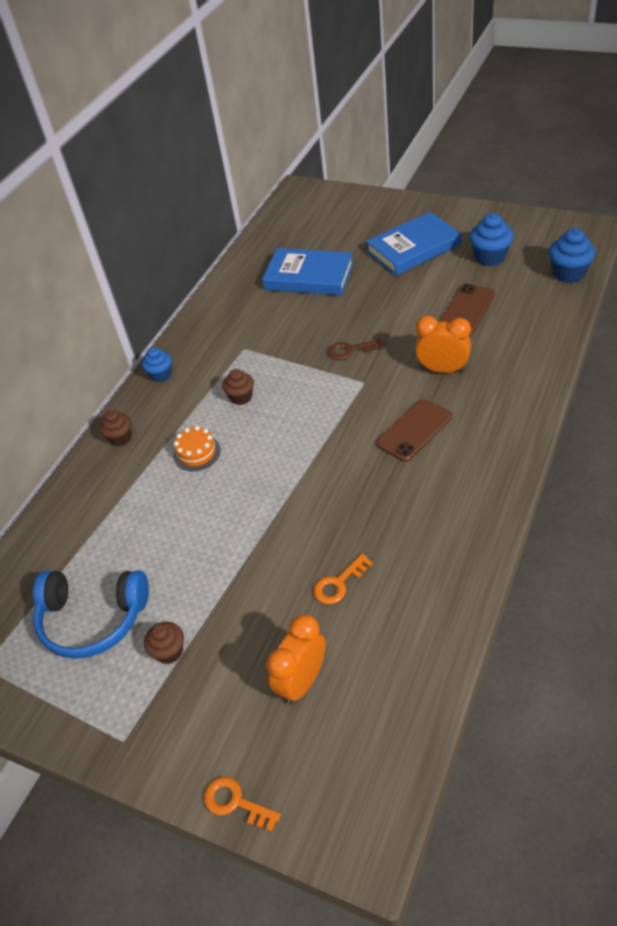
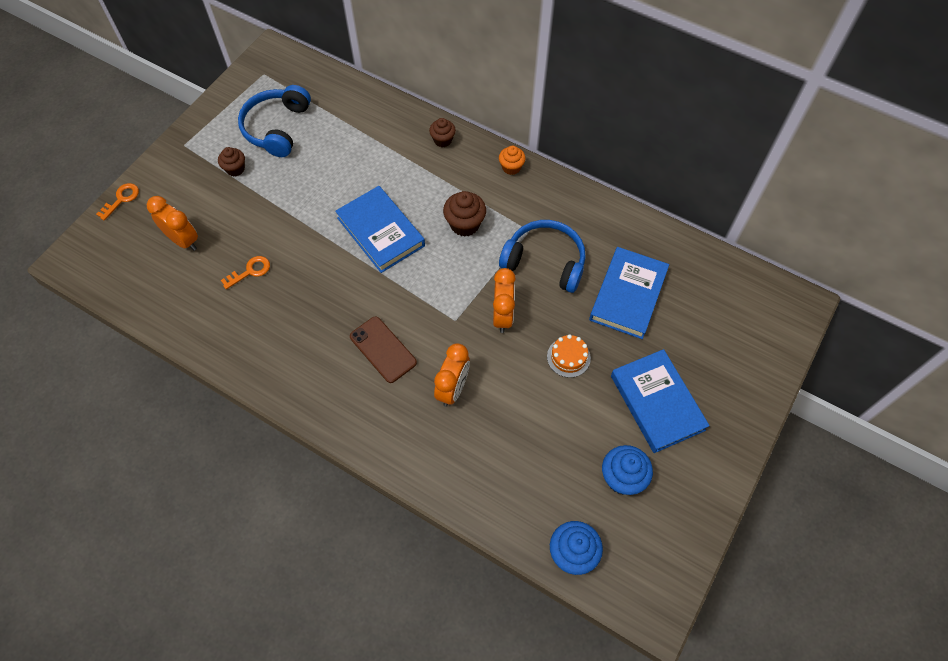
camera: 90 degrees right, 15 degrees up
(161, 375) = (511, 167): blue cupcake -> orange cupcake
(197, 453) = (409, 190): orange cake -> orange cake (568, 357)
(241, 397) = (465, 224): brown cupcake -> brown cupcake, size x1.53
(260, 466) = (380, 232): none -> blue book
(280, 332) = (545, 261): none -> blue headphones
(339, 583) = (250, 271): orange key -> orange key turned 90 degrees clockwise
(350, 350) = (502, 316): brown key -> orange clock
(467, 309) = (537, 431): brown phone -> none

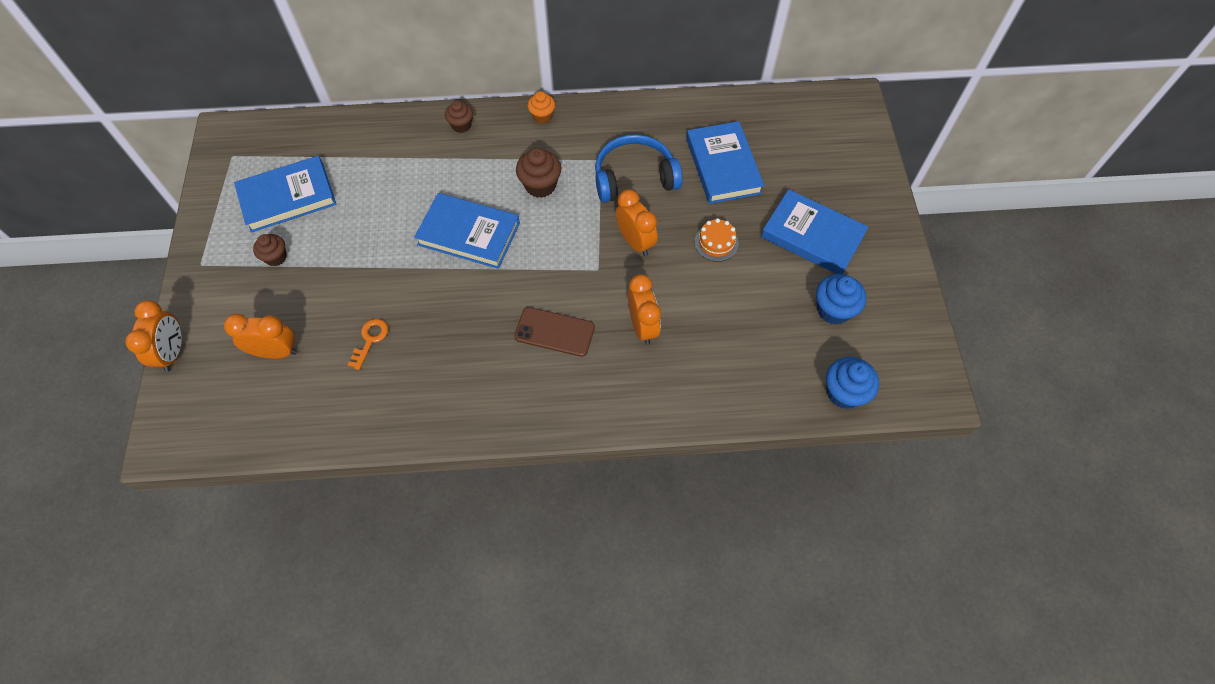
camera: 35 degrees left, 0 degrees up
(121, 199) = (173, 352): orange key -> orange clock
(276, 128) = (288, 197): blue headphones -> blue book

